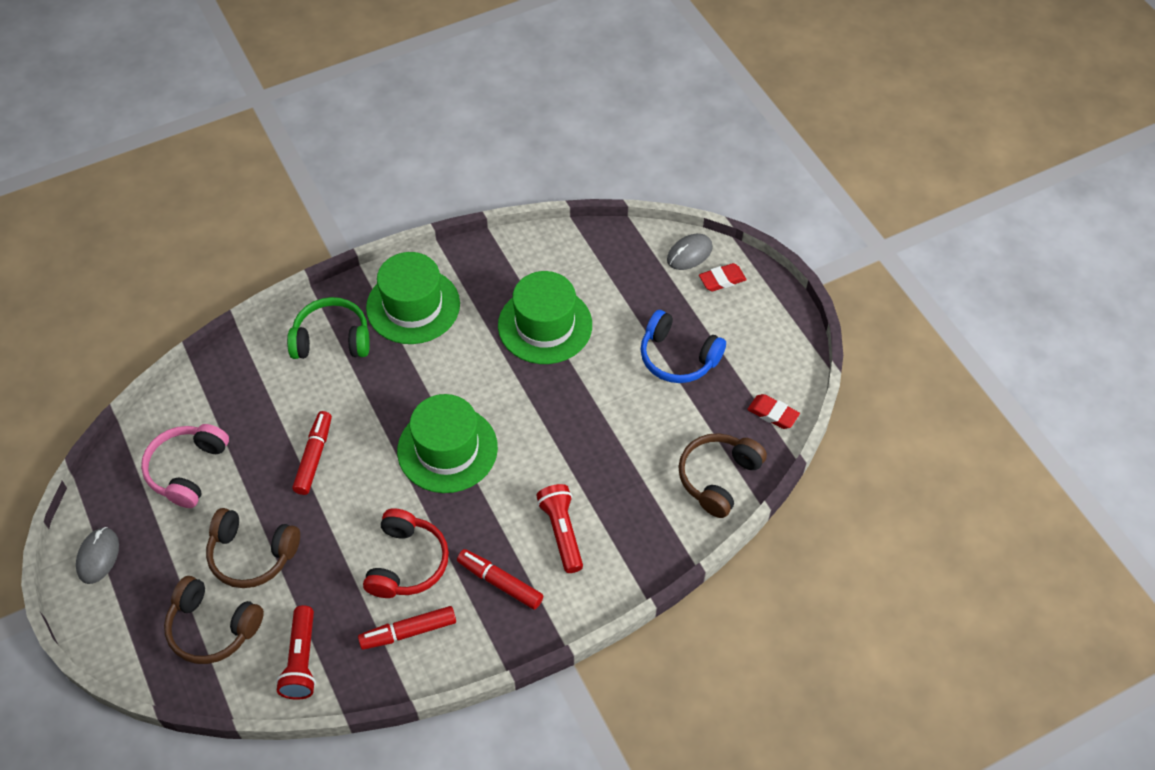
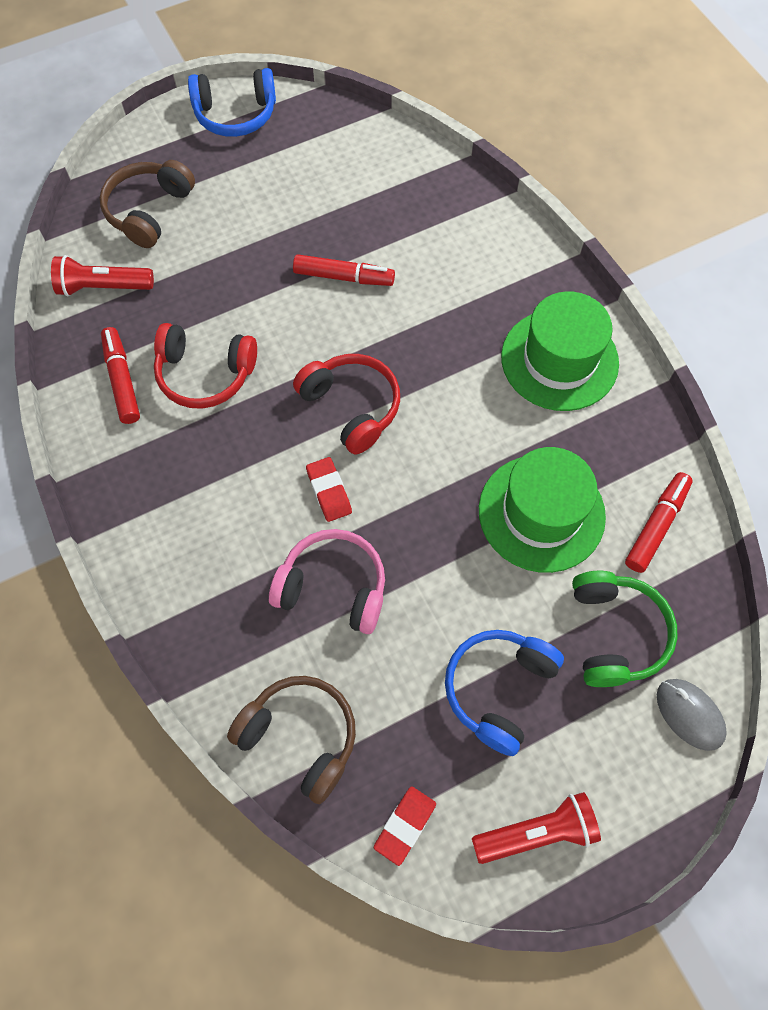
camera: 90 degrees right, 10 degrees up
(98, 556) = (235, 114): grey mouse -> blue headphones
(187, 470) = (330, 170): pink headphones -> pink headphones (333, 587)
(252, 554) = (227, 234): brown headphones -> none
(332, 339) = (503, 280): green headphones -> green headphones (615, 633)
(447, 449) = (351, 407): green hat -> red headphones
(500, 583) = (171, 469): red marker -> red marker (656, 526)
(562, 532) = (231, 536): red flashlight -> red flashlight (537, 832)
(722, 280) = (645, 763): red eraser -> red eraser (329, 491)

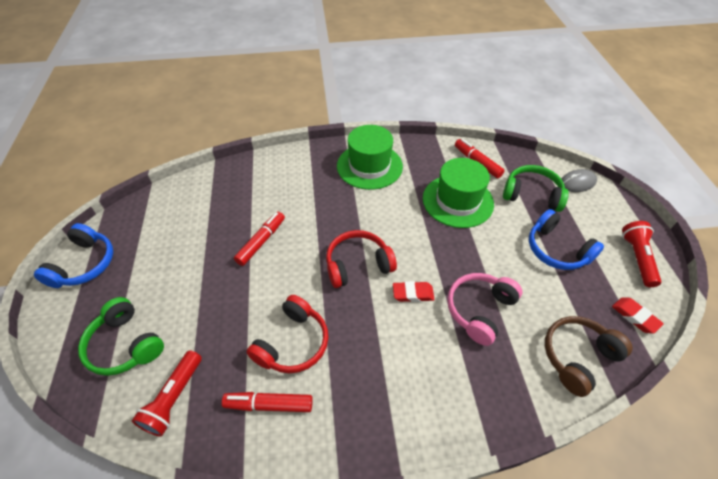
camera: 70 degrees left, 15 degrees down
(149, 211) = (125, 345): brown headphones -> green headphones

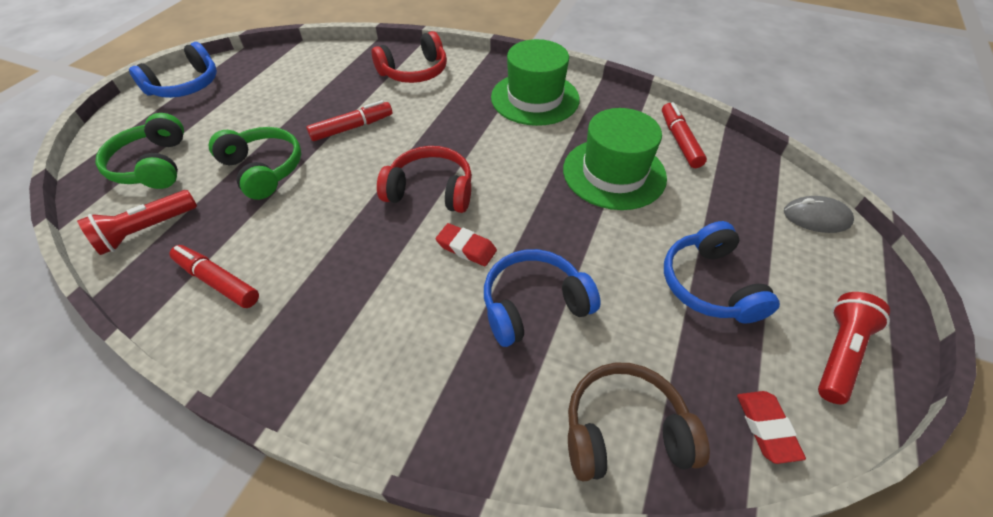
camera: 30 degrees right, 0 degrees up
(293, 343) = (293, 235): red headphones -> red headphones (414, 72)
(480, 310) = (533, 305): pink headphones -> blue headphones
(532, 195) = (728, 205): green headphones -> green headphones (263, 169)

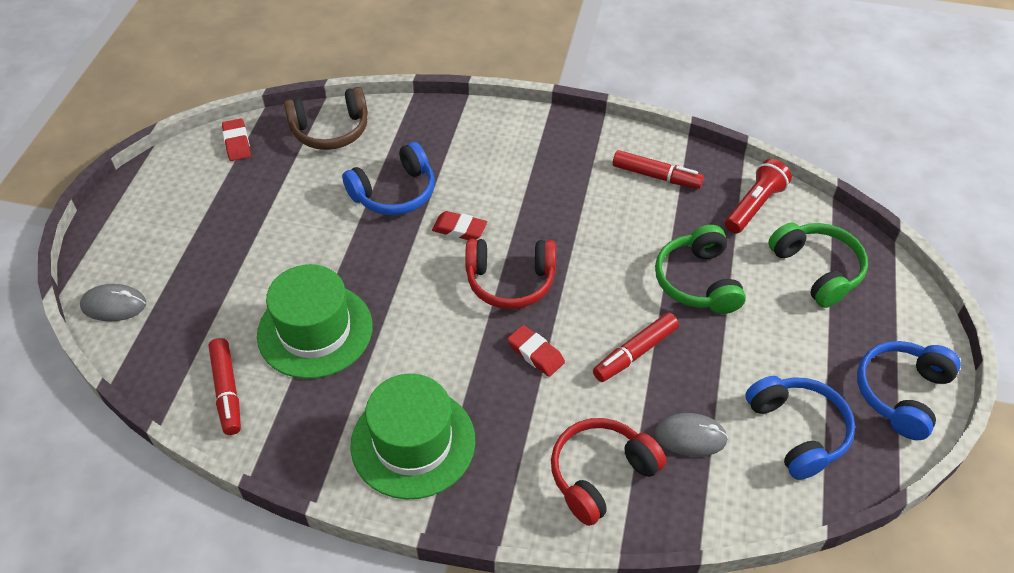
camera: 170 degrees right, 0 degrees up
(263, 169) = (697, 281): green headphones -> green headphones turned 45 degrees clockwise
(345, 81) = (690, 437): none -> grey mouse
(430, 136) = (535, 353): none -> red eraser
(709, 285) = (245, 226): blue headphones -> blue headphones (797, 431)
(839, 353) = (162, 190): red flashlight -> none

